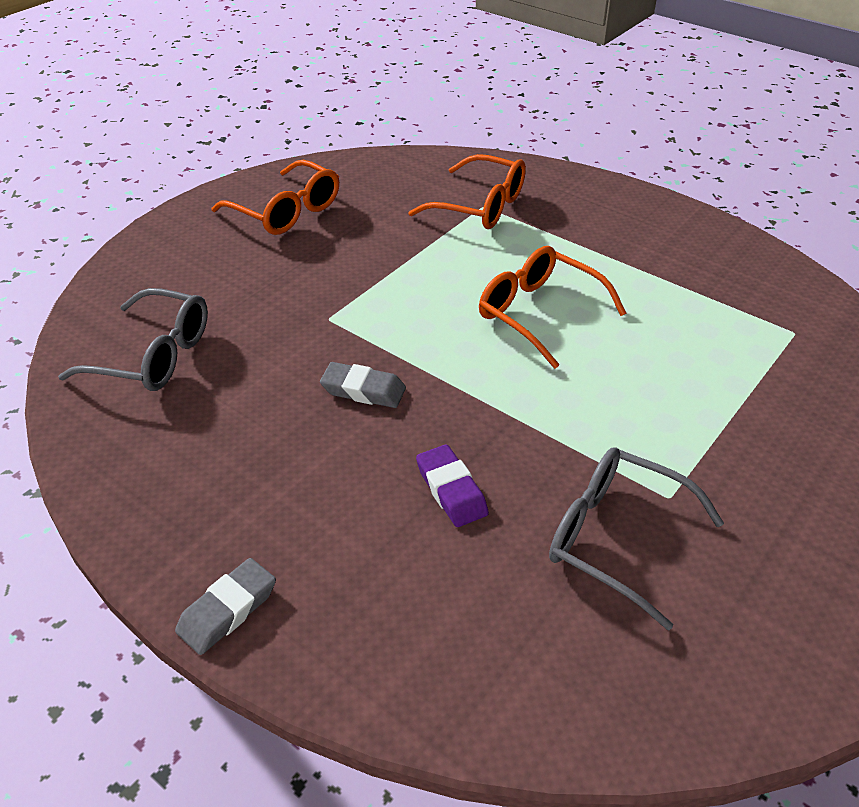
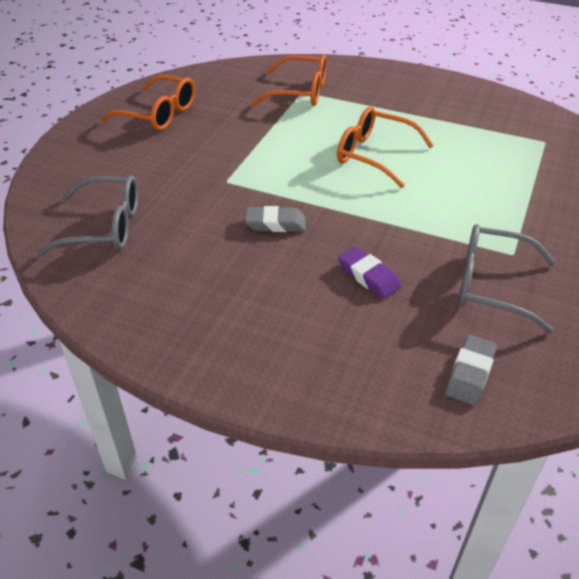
camera: 15 degrees left, 0 degrees up
(227, 610) = (248, 384): grey eraser -> grey eraser (470, 373)

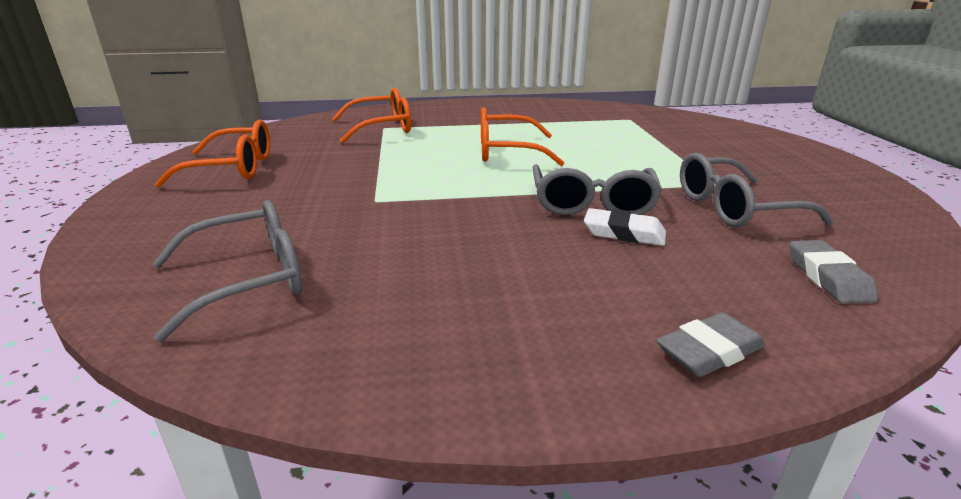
camera: 30 degrees left, 15 degrees down
(275, 224) = (473, 219): grey eraser -> grey eraser (709, 351)
(368, 276) = (624, 233): purple eraser -> white eraser
(379, 238) = (592, 203): none -> grey glasses

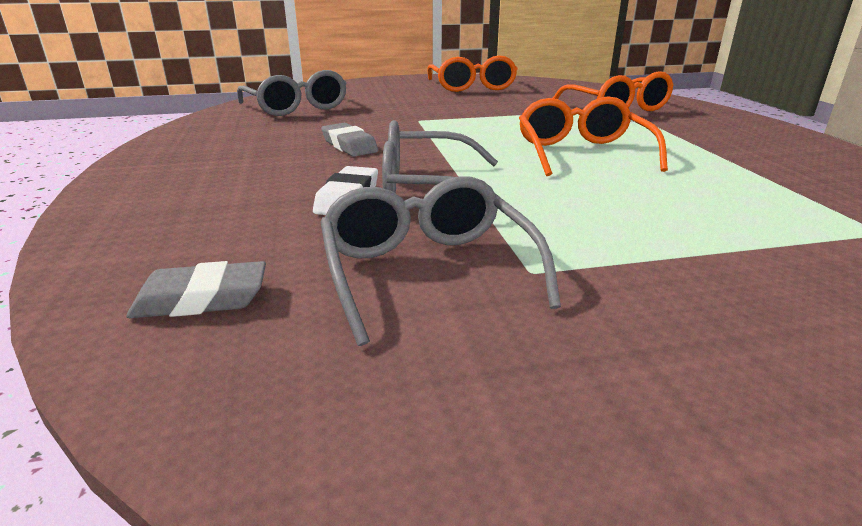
camera: 85 degrees right, 0 degrees up
(709, 351) = (125, 214): grey eraser -> grey eraser (349, 145)

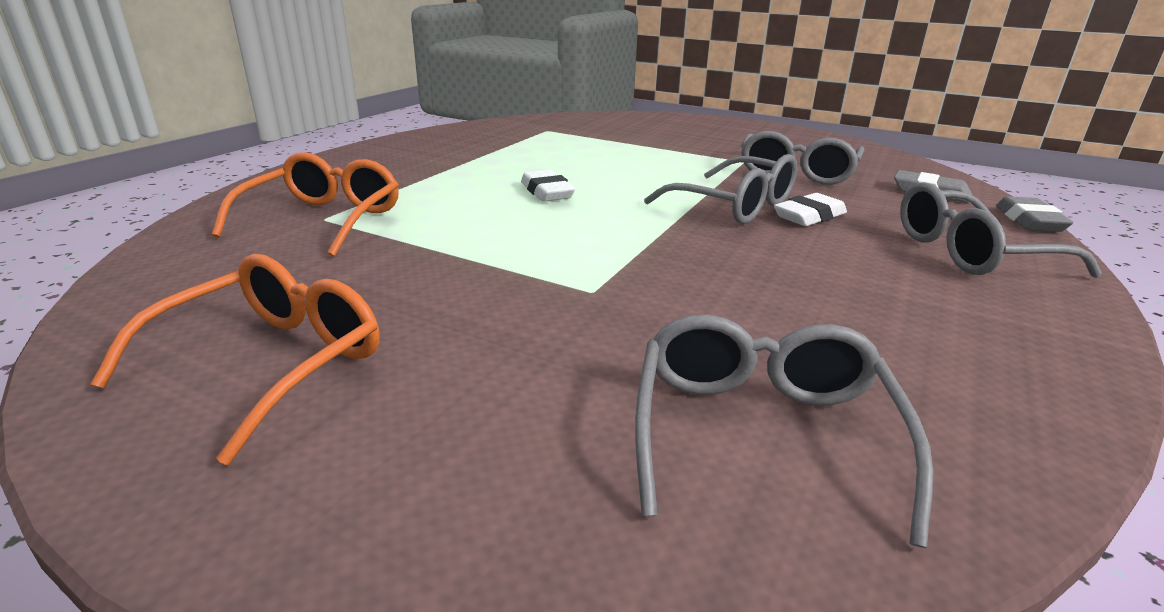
camera: 140 degrees left, 0 degrees up
(179, 205) = (971, 252): none -> grey glasses
(349, 145) = (752, 272): grey eraser -> grey eraser (1029, 221)
(582, 153) = (547, 192): orange glasses -> white eraser

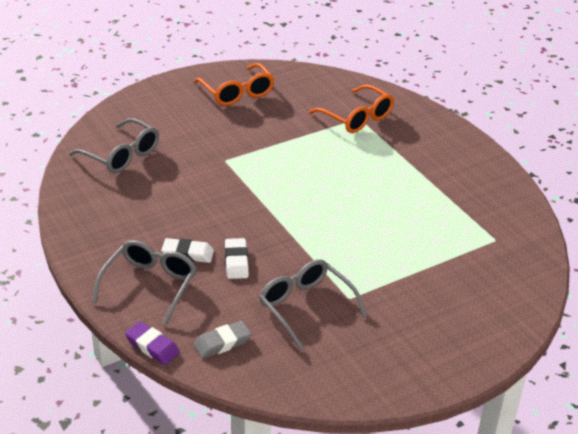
camera: 120 degrees right, 10 degrees up
(547, 192) = (347, 189): white eraser -> white eraser (187, 254)
(733, 205) = (274, 244): grey glasses -> none
(1029, 221) = (152, 346): grey eraser -> purple eraser

